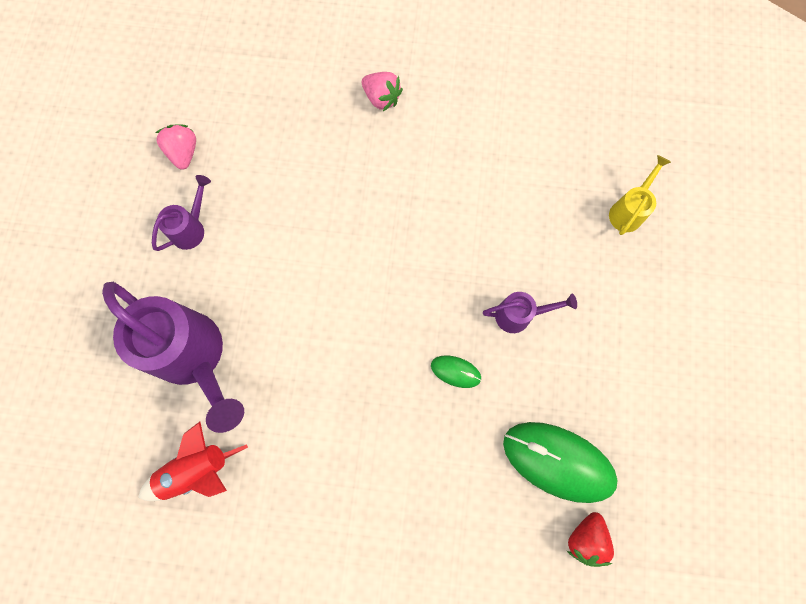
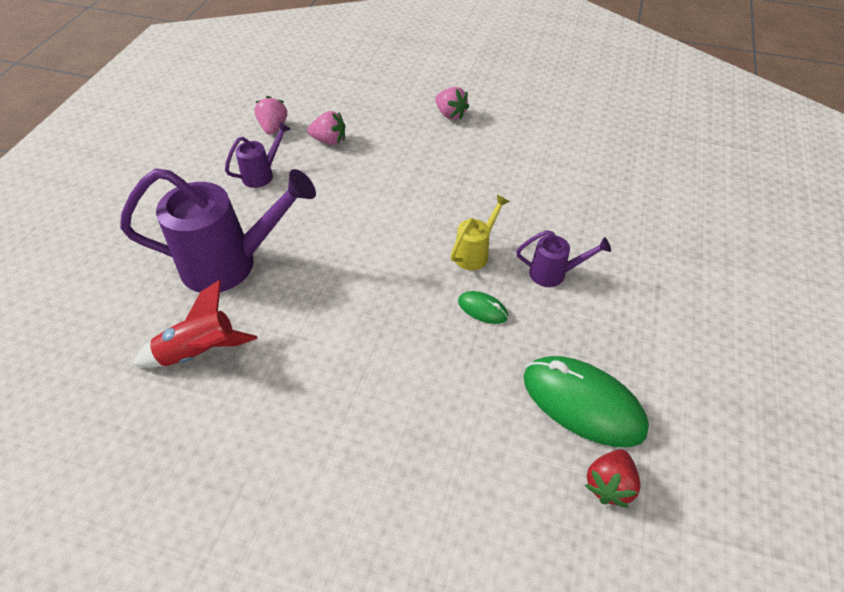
camera: 10 degrees right, 25 degrees down
(195, 358) = (232, 264): purple watering can -> purple watering can turned 60 degrees counterclockwise
(253, 163) = (329, 141): none -> pink strawberry
(628, 210) = (668, 211): yellow watering can -> yellow watering can (475, 253)

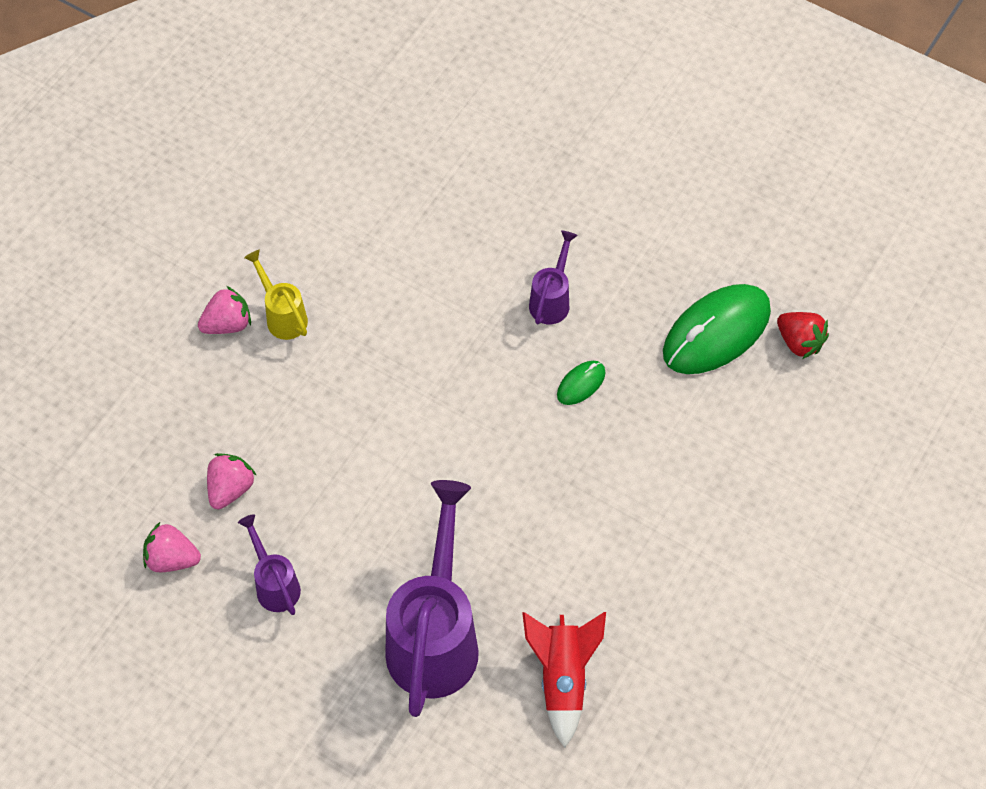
camera: 75 degrees left, 10 degrees up
(475, 253) = (497, 368): yellow watering can -> yellow watering can (282, 315)

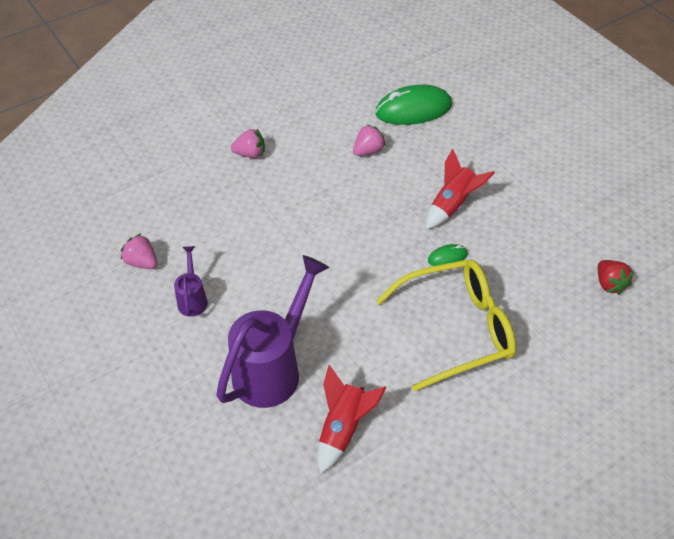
camera: 25 degrees right, 10 degrees down
(230, 489) = (199, 238): pink strawberry -> pink strawberry (368, 151)
(282, 315) = (284, 160): yellow watering can -> none
(552, 300) = (452, 205): purple watering can -> red rocket
(639, 485) = (456, 329): none -> yellow glasses
(716, 332) = (553, 259): green mouse -> green mouse (413, 109)

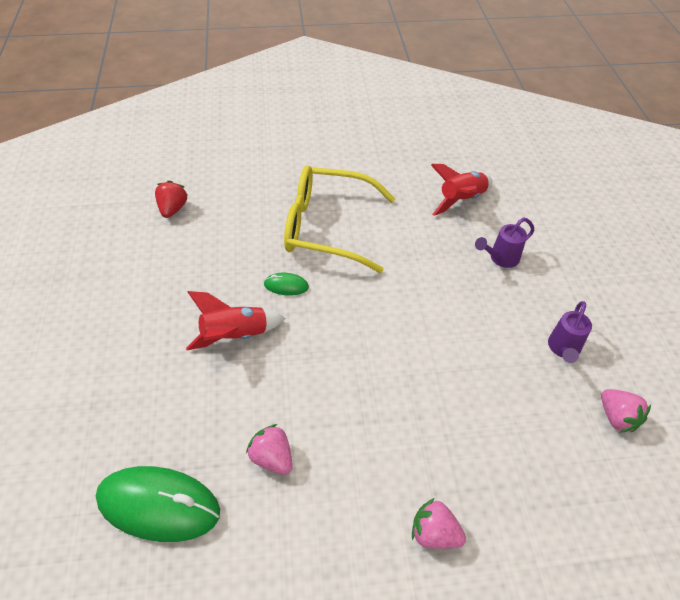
camera: 155 degrees left, 0 degrees up
(274, 367) = (500, 258): purple watering can -> purple watering can, size x0.48
(368, 151) = (272, 458): pink strawberry -> pink strawberry turned 60 degrees clockwise

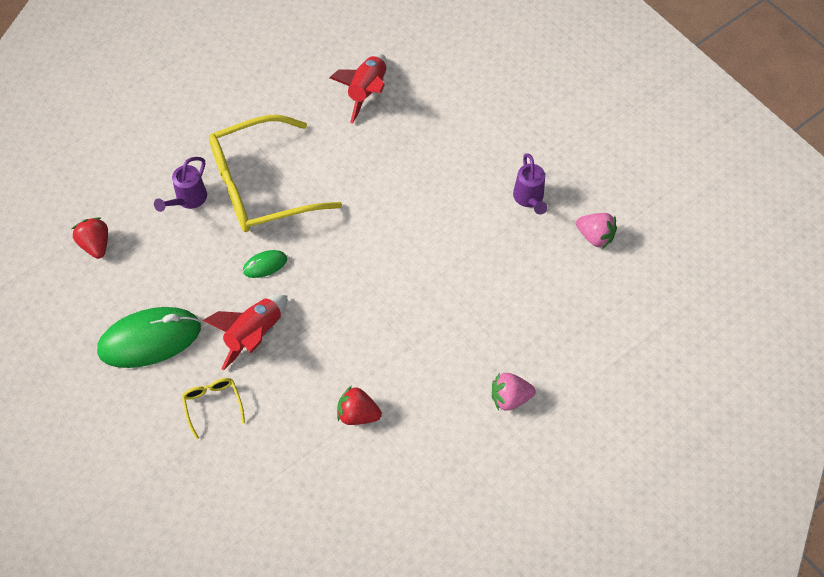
camera: 30 degrees left, 10 degrees up
(156, 374) = (213, 405): none -> yellow glasses
(159, 505) = (297, 497): green mouse -> green mouse (150, 339)
(272, 458) = (358, 414): pink strawberry -> red strawberry
(500, 258) = (435, 138): purple watering can -> purple watering can (188, 200)

